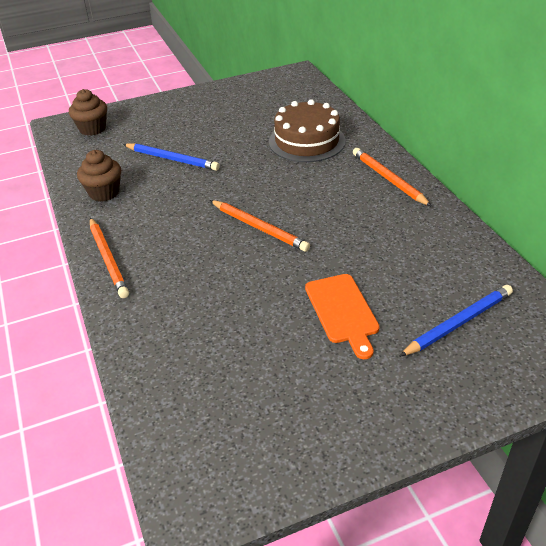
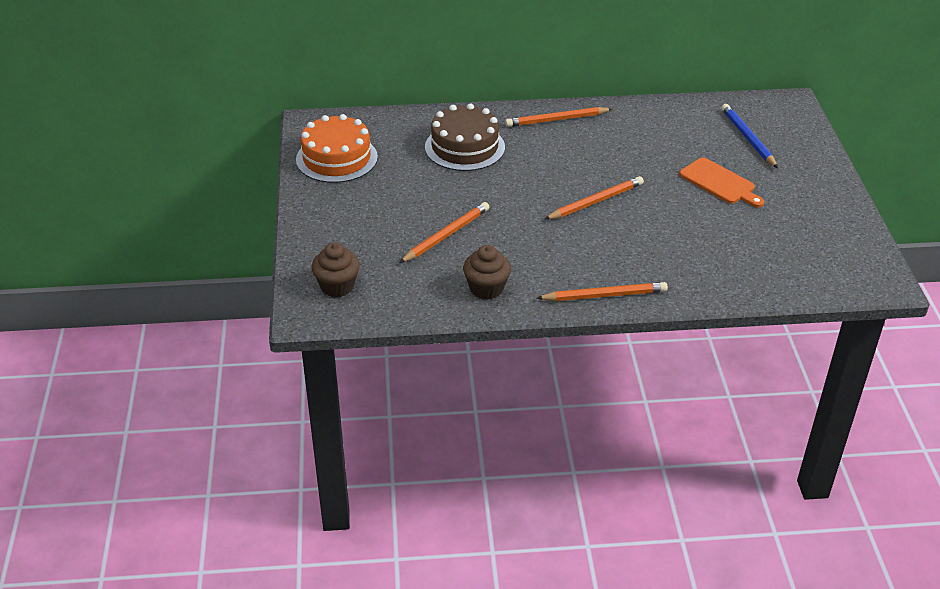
camera: 75 degrees left, 0 degrees up
(172, 159) = (446, 235): blue pencil -> orange pencil
(254, 92) = (336, 158): none -> orange cake
(342, 311) = (720, 183): orange cutting board -> orange cutting board turned 45 degrees clockwise

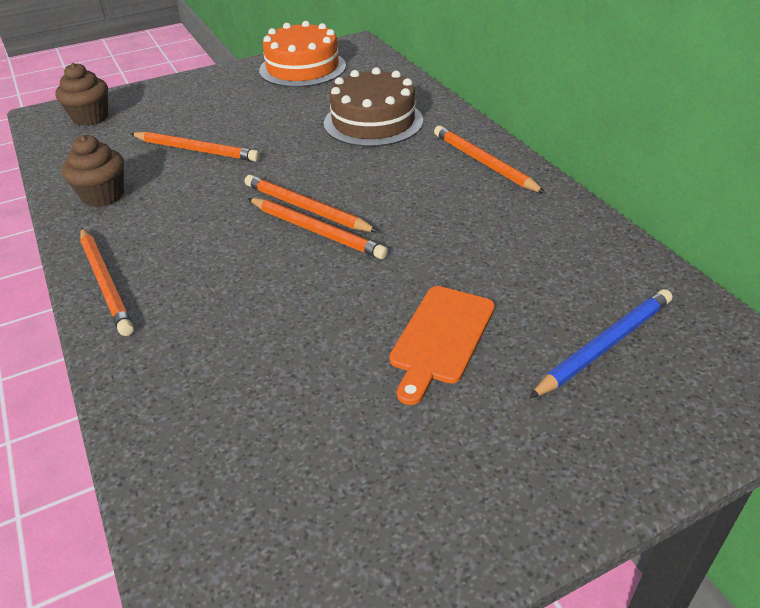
camera: 70 degrees right, 0 degrees up
(566, 200) = (306, 208): none -> orange pencil

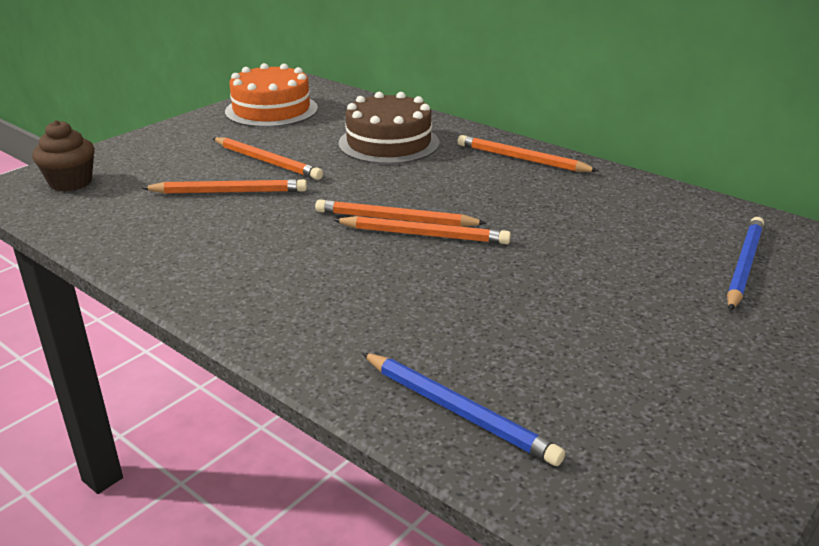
camera: 25 degrees left, 10 degrees down
(103, 195) = (163, 247): brown cupcake -> none
(106, 283) = (250, 318): orange pencil -> orange pencil (267, 161)
(183, 428) = (458, 411): none -> blue pencil
(441, 338) = (615, 289): orange cutting board -> none

